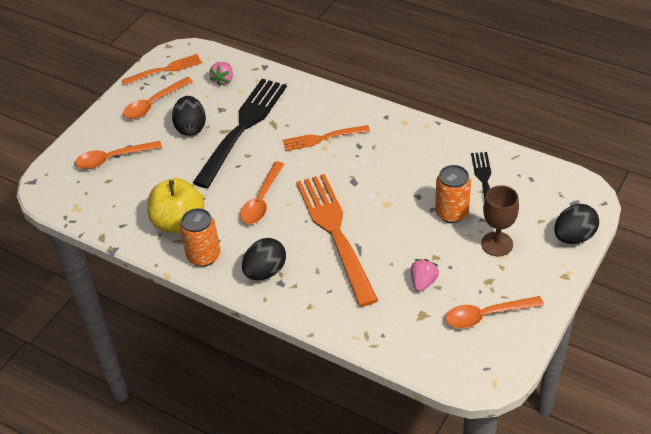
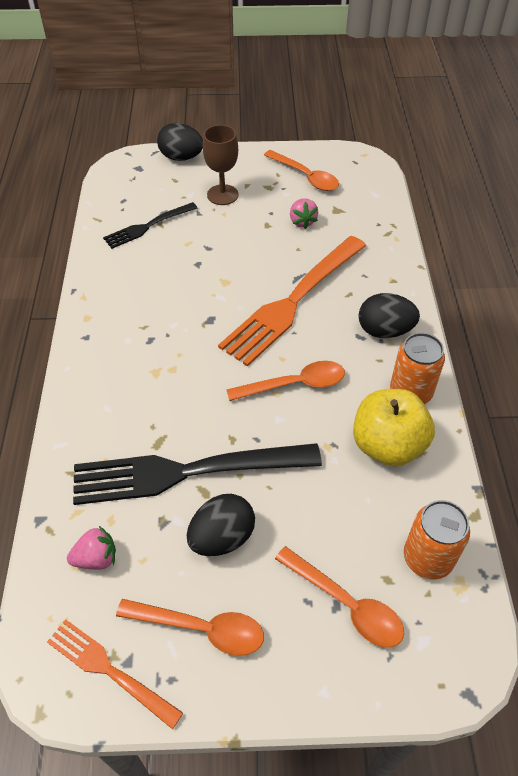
camera: 125 degrees left, 5 degrees up
(322, 138) = (157, 378): orange fork -> none
(423, 282) = (302, 221): pink strawberry -> pink strawberry turned 90 degrees counterclockwise
(451, 213) = (204, 233): orange can -> orange can (427, 558)

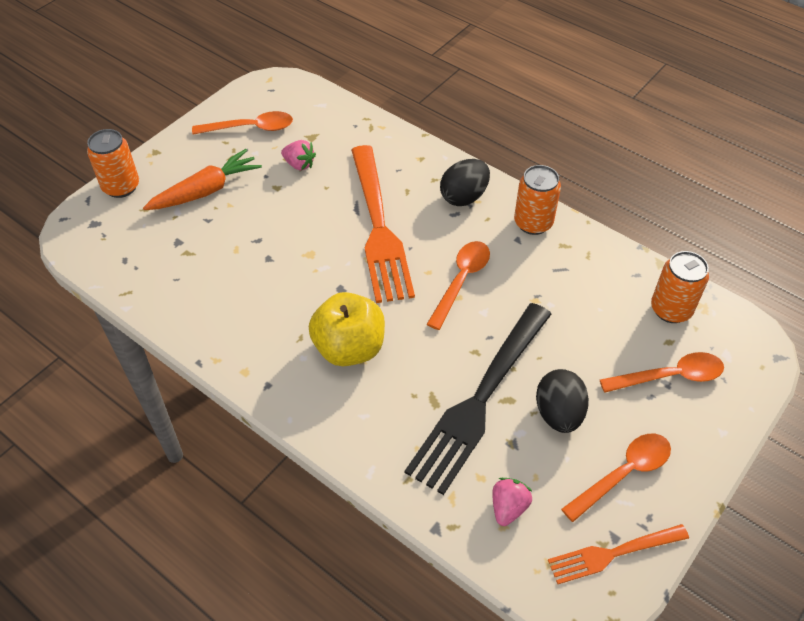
camera: 50 degrees left, 0 degrees up
(148, 226) = (182, 263): black fork -> none
(181, 157) = (121, 187): black egg -> orange can
(222, 195) = (205, 191): brown goblet -> orange carrot
(387, 445) = (565, 267): yellow apple -> yellow apple (349, 348)

